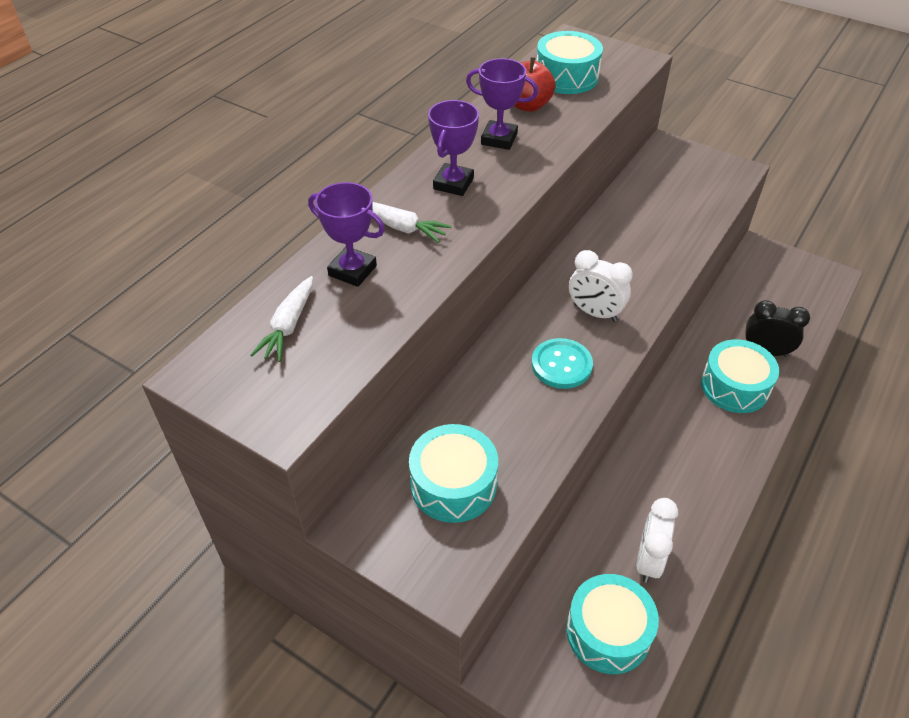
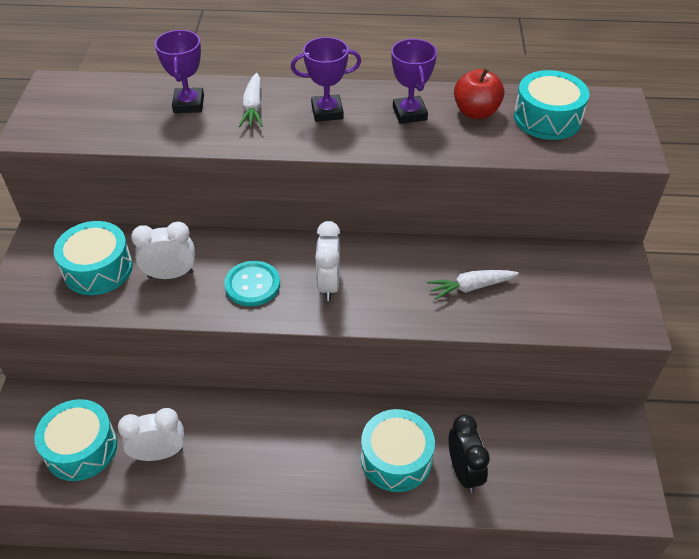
camera: 60 degrees right, 0 degrees up
(288, 326) = (116, 100): white carrot -> white carrot (471, 287)
(505, 423) = (170, 274): none -> white clock

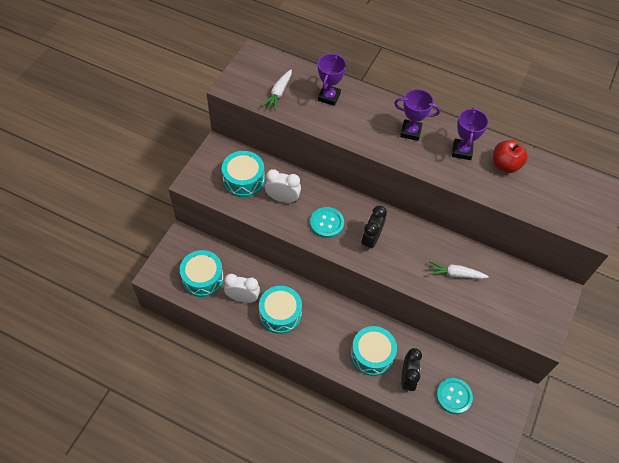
camera: 20 degrees right, 10 degrees up
(253, 107) = (366, 113): white carrot -> white carrot (278, 93)
(328, 284) = (371, 240): white clock -> black clock
(542, 470) = (454, 396): none -> turquoise button
(547, 118) = (550, 186): turquoise drum -> turquoise drum (280, 314)

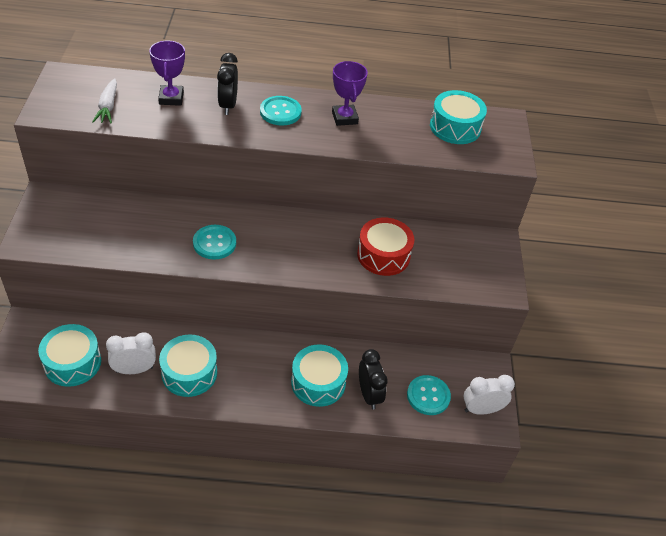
camera: 25 degrees left, 10 degrees down
(243, 180) = (92, 223): turquoise drum -> turquoise drum (455, 127)
(283, 199) = (150, 231): white clock -> white clock (481, 409)
(371, 240) = (274, 246): black clock -> black clock (228, 105)
(410, 132) = (280, 112): purple trophy -> turquoise button
(455, 274) = (383, 255): white carrot -> red drum
(505, 165) = (396, 120): red apple -> none

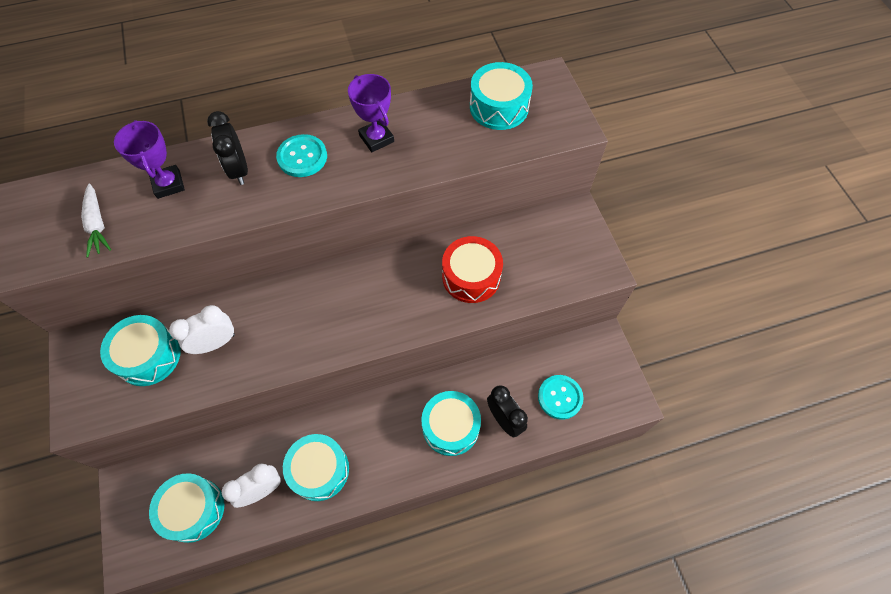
camera: 15 degrees left, 15 degrees up
(97, 221) = (148, 356): none -> turquoise drum
(214, 243) = (290, 332): turquoise button -> none
(481, 409) = (614, 391): white clock -> white clock (215, 343)

